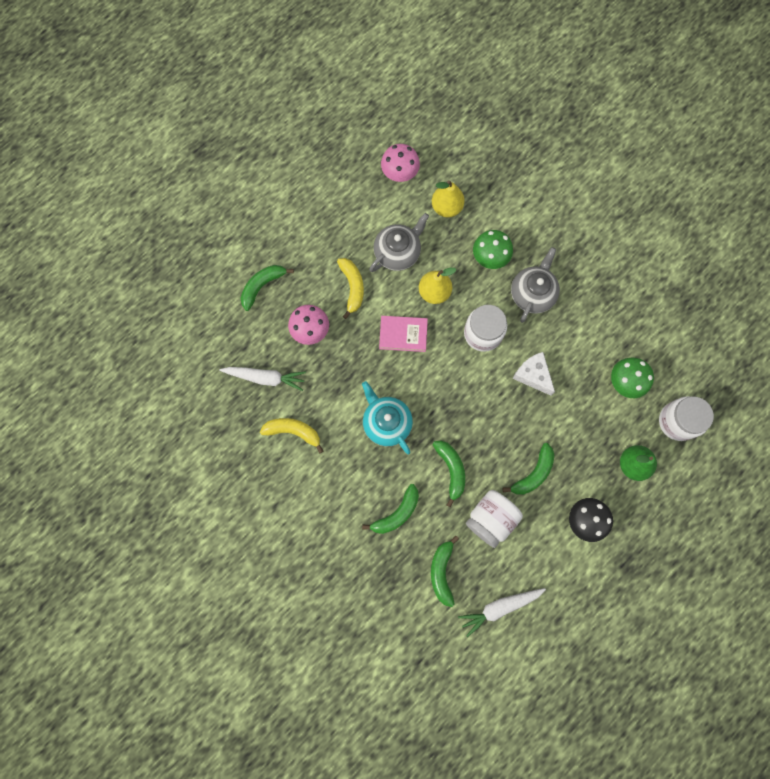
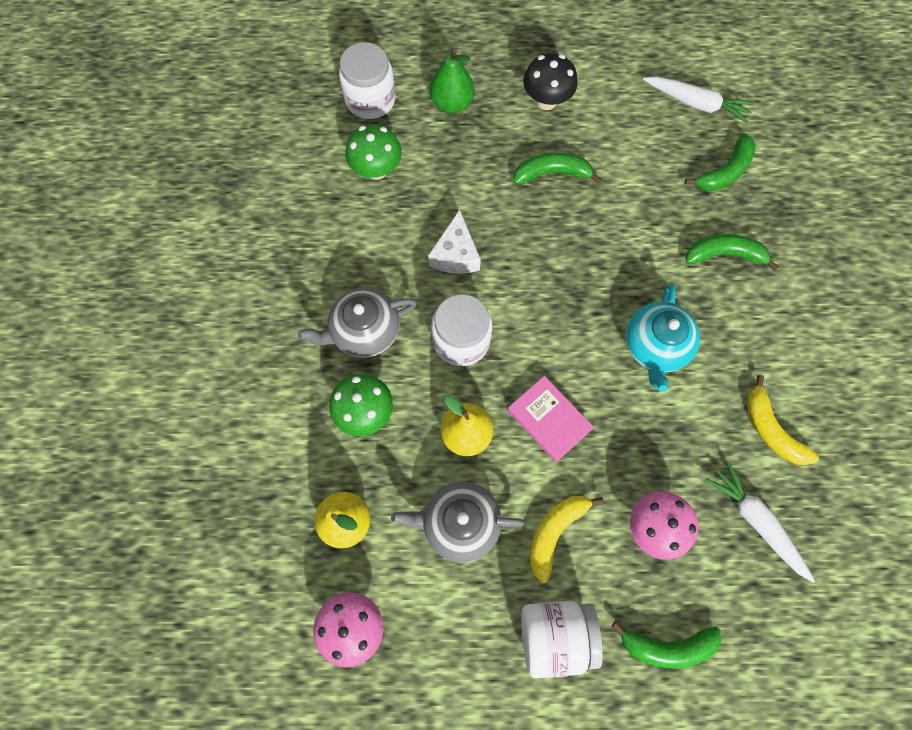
camera: 135 degrees left, 5 degrees down
(451, 470) = (630, 244): green banana -> none
(490, 519) = (633, 173): white jar -> white jar (554, 634)

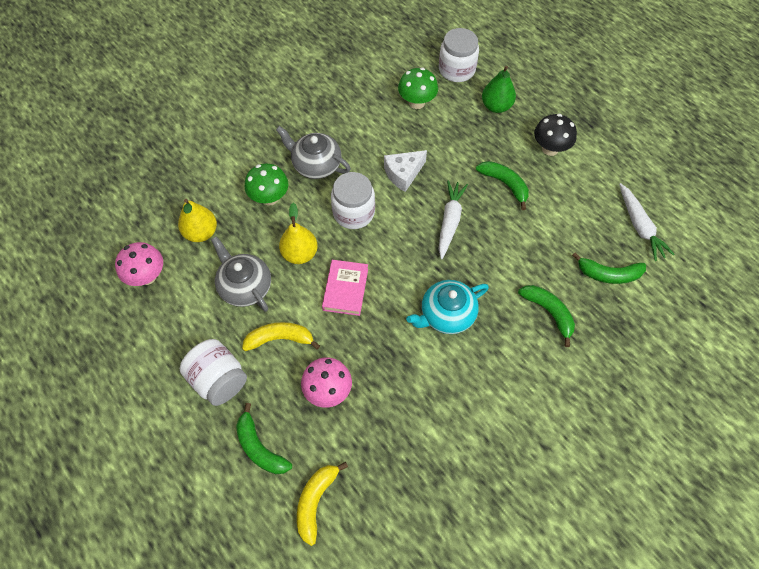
camera: 50 degrees right, 10 degrees down
(756, 521) = (383, 450): white carrot -> white carrot (450, 221)
(771, 429) = (453, 419): yellow banana -> yellow banana (316, 501)

